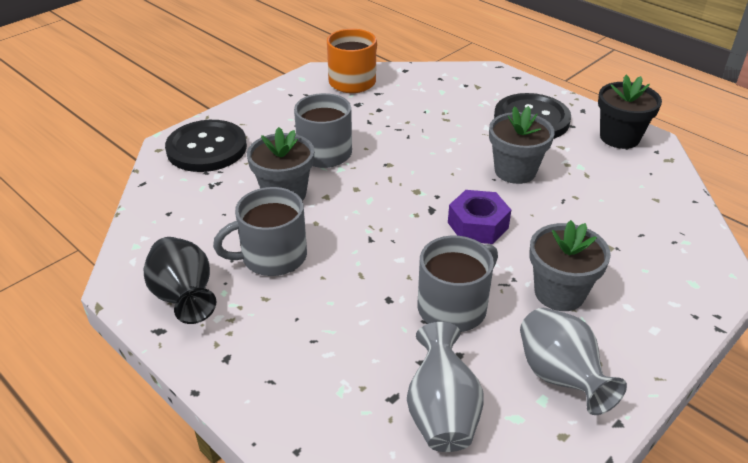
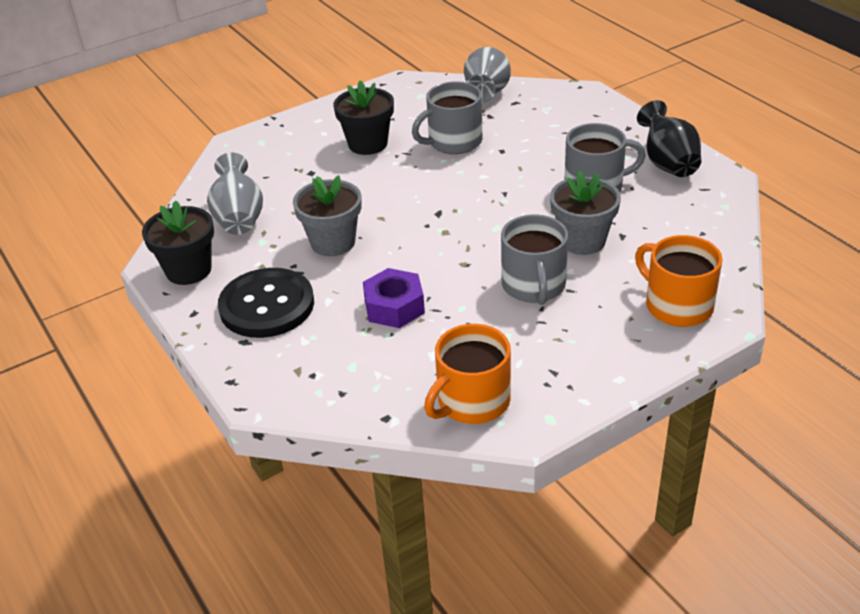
camera: 165 degrees left, 0 degrees up
(207, 148) = (677, 305): black button -> orange mug
(478, 225) = (402, 195): purple nut -> purple nut (394, 307)
(559, 293) = (368, 144): grey flower pot -> black flower pot
(560, 377) = (402, 103): grey vase -> grey vase (239, 218)

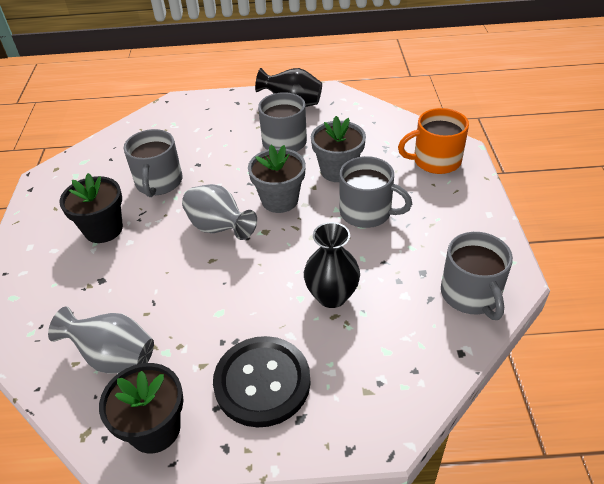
camera: 60 degrees left, 5 degrees up
(333, 242) = (215, 302): grey flower pot -> grey flower pot (280, 200)
(394, 307) = (332, 296): purple nut -> black vase
(472, 401) = (471, 294): orange mug -> grey mug
(486, 94) = (119, 143): grey vase -> grey vase (219, 228)

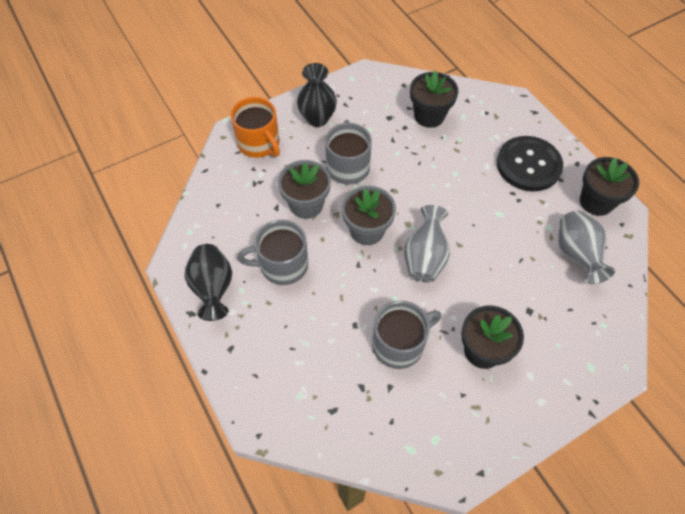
camera: 120 degrees left, 15 degrees up
(332, 296) = (441, 157): black vase -> black vase (317, 118)
(406, 313) = (429, 116): none -> black flower pot
(471, 294) = (393, 90): grey mug -> none

